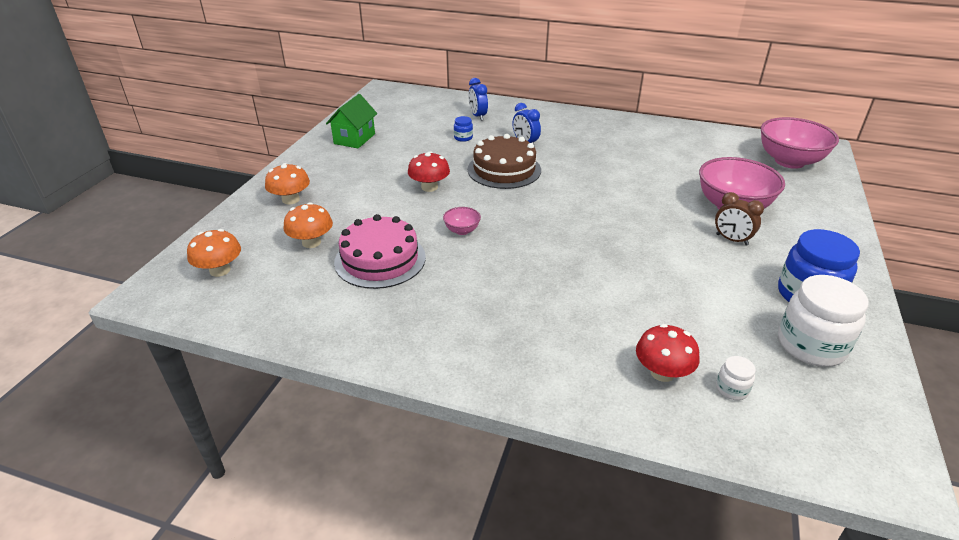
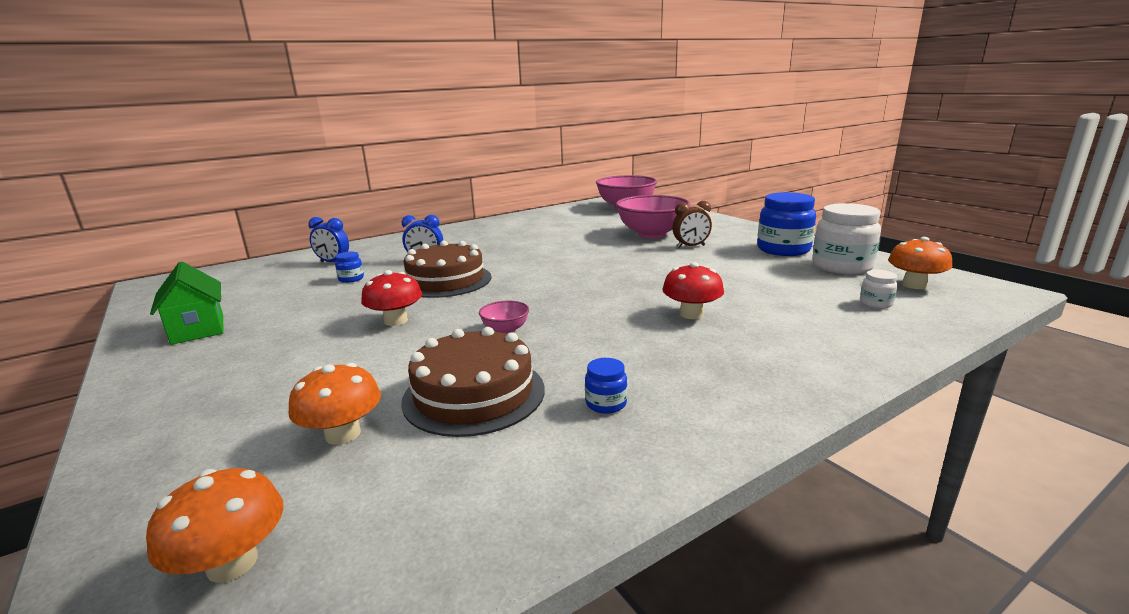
camera: 50 degrees left, 15 degrees down
(291, 200) = (208, 418): orange mushroom -> orange mushroom (914, 285)
(380, 259) = (474, 394): pink cake -> brown cake
(414, 309) = (606, 403): none -> blue jar
(662, 372) = (836, 319): red mushroom -> red mushroom (691, 314)

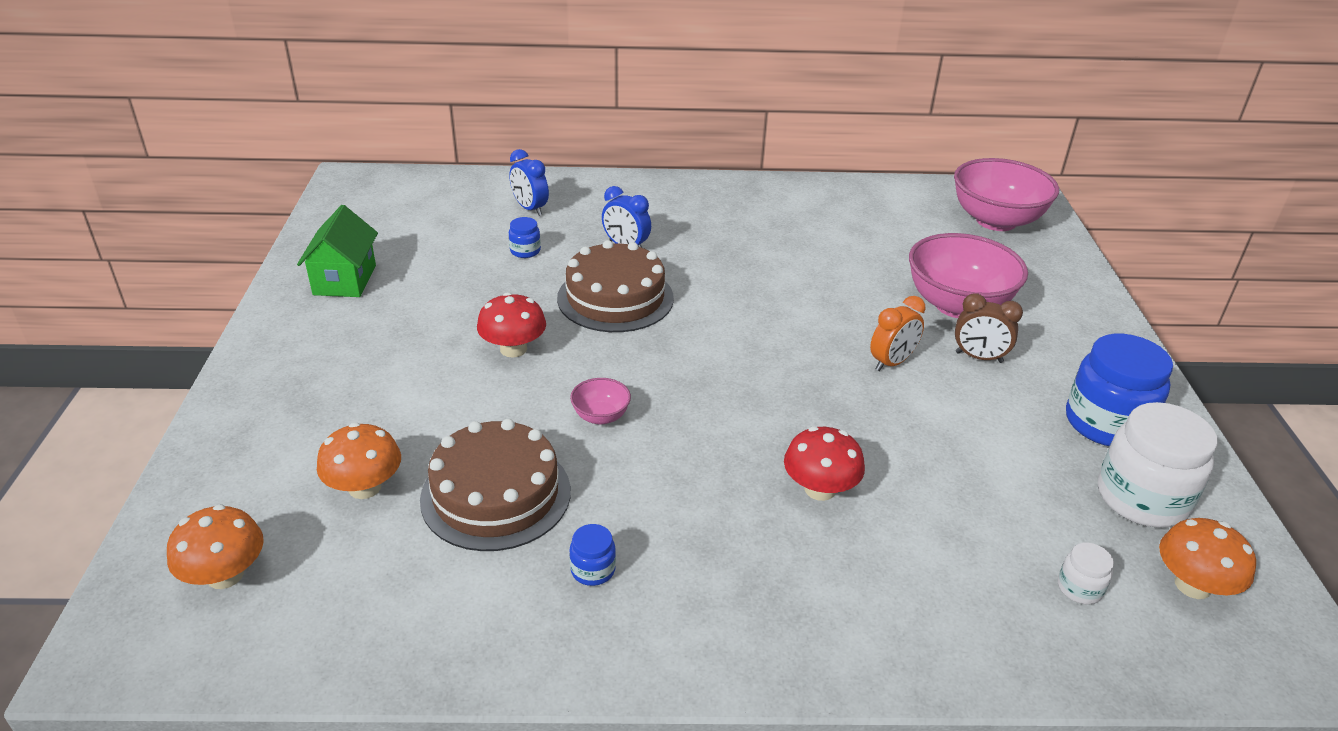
camera: 30 degrees right, 15 degrees up
(651, 259) = (891, 362): none -> orange clock

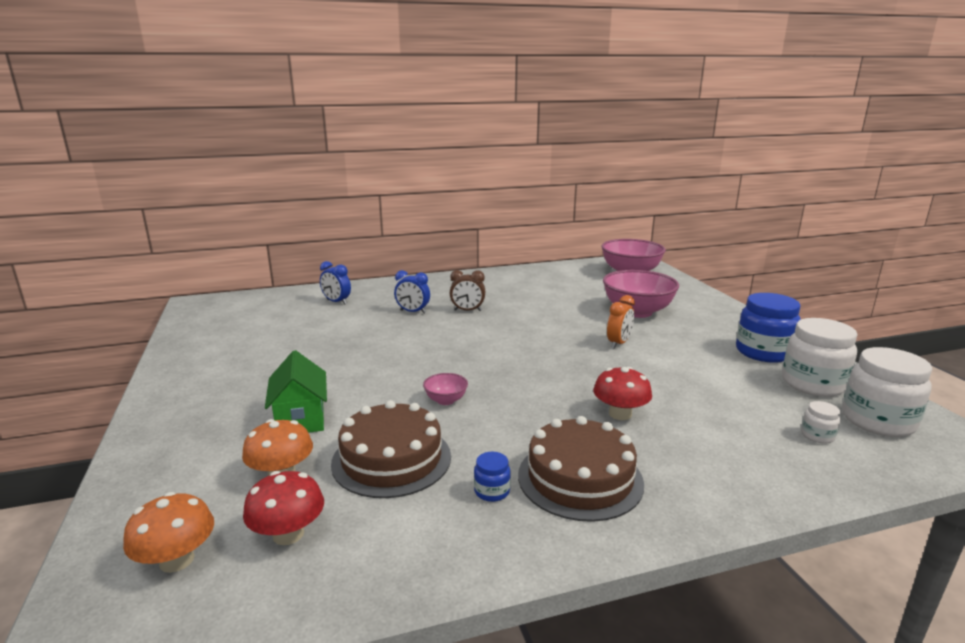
camera: 15 degrees left, 15 degrees down
(345, 280) = (214, 355): green house -> green house (301, 419)
(513, 349) = (362, 374): red mushroom -> red mushroom (288, 534)
(525, 251) = (344, 322): blue jar -> none
(615, 298) = (420, 337): brown cake -> brown cake (580, 478)
(979, 357) = (668, 333): brown clock -> brown clock (467, 310)
(1192, 585) = (878, 421): orange mushroom -> white jar

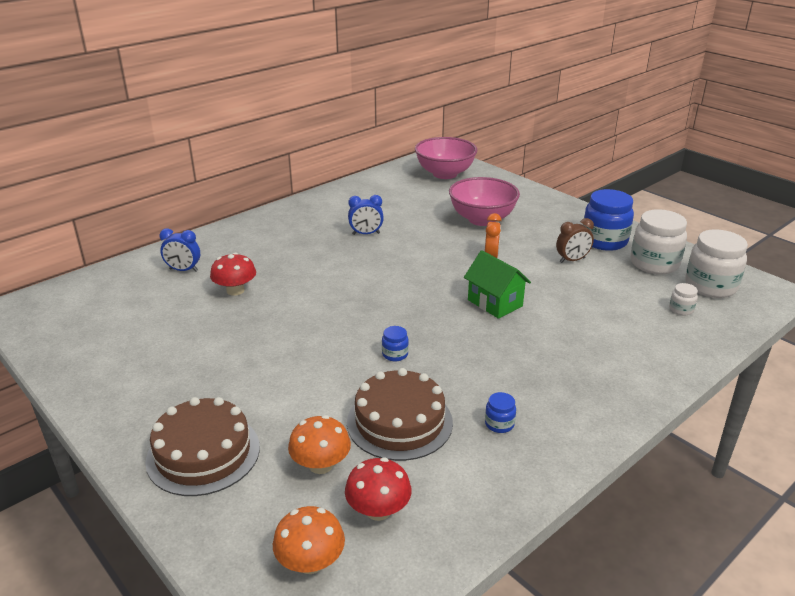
camera: 25 degrees left, 10 degrees up
(301, 419) = (284, 410): green house -> green house (495, 303)
(413, 312) = (277, 265): blue clock -> blue clock (366, 234)
(446, 400) = (395, 354): pink bowl -> blue jar
(467, 310) = (329, 251): brown clock -> brown clock (572, 260)
(580, 478) = (552, 393): brown cake -> brown cake (203, 453)
(620, 414) = (540, 328): red mushroom -> red mushroom (235, 290)

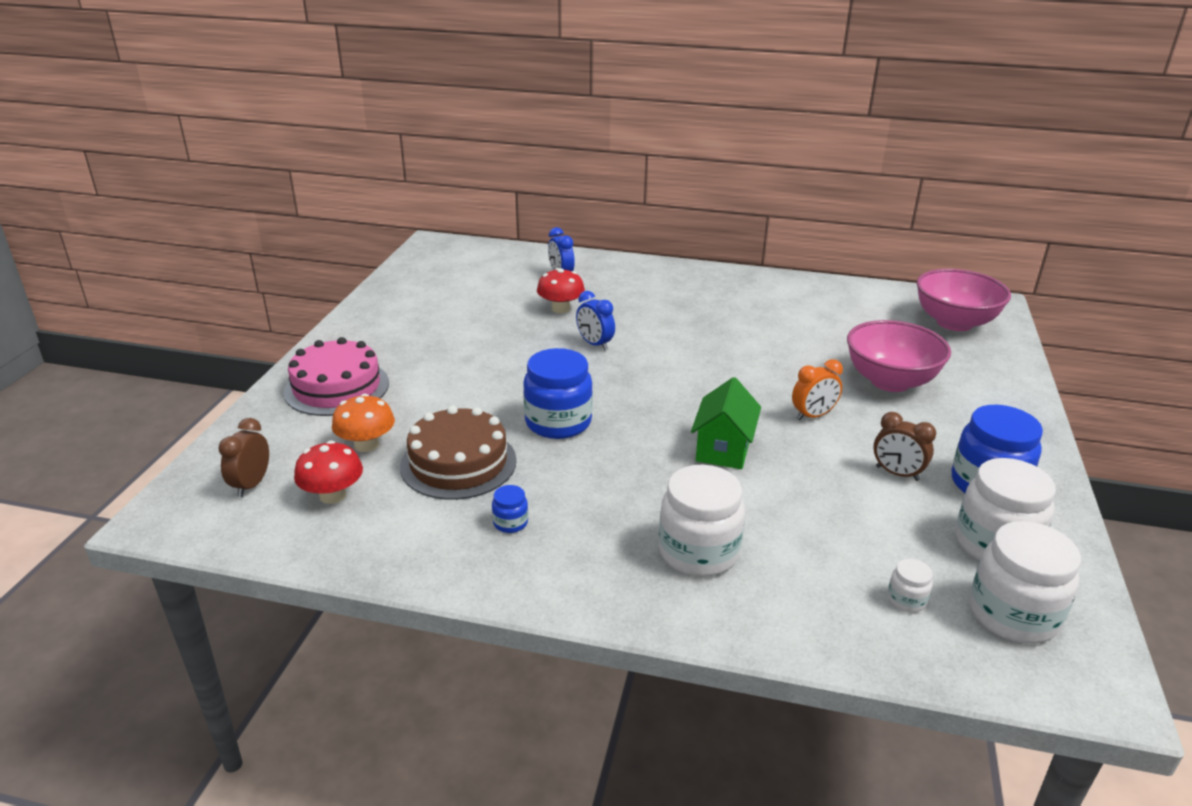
camera: 55 degrees right, 0 degrees up
(203, 453) = (337, 387): brown cake -> pink cake
(310, 562) = (251, 485): orange mushroom -> brown clock
(366, 234) = (747, 328): blue clock -> blue clock (595, 344)
(395, 354) = (558, 422): blue jar -> blue jar, size x2.21
(592, 358) = (698, 552): none -> white jar

